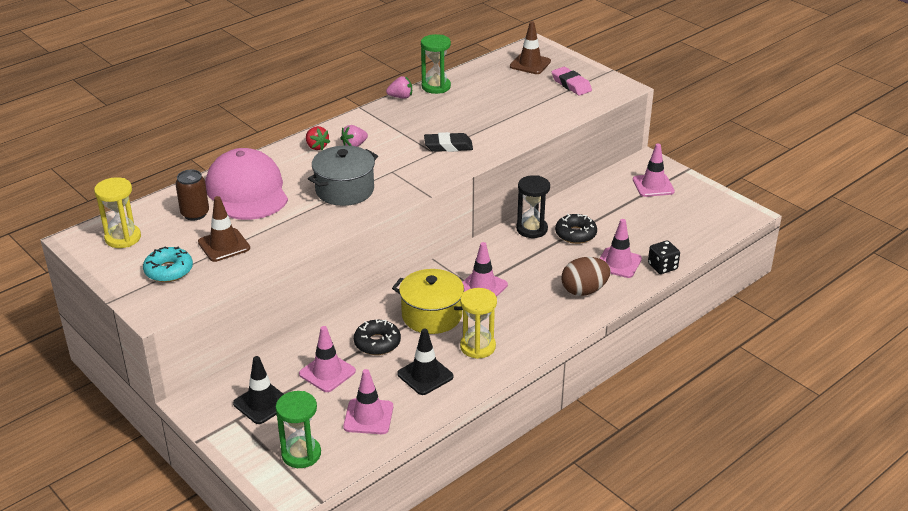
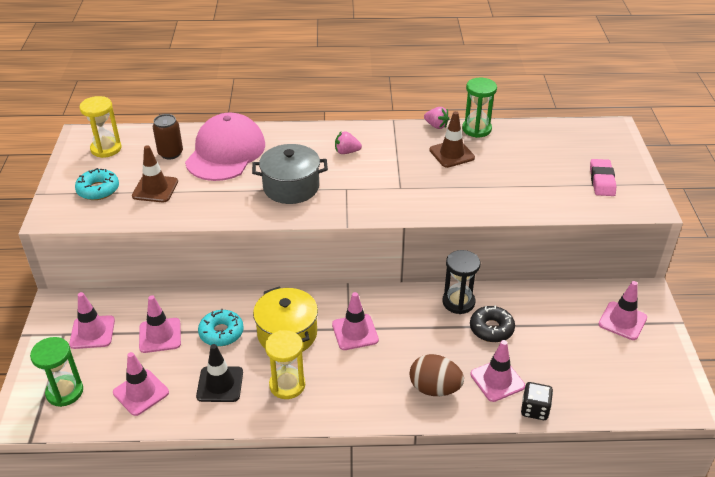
camera: 40 degrees right, 5 degrees up
(262, 403) = (92, 332): black traffic cone -> pink traffic cone
(316, 147) = (318, 139): red strawberry -> none
(377, 343) = (221, 333): black donut -> turquoise donut
(448, 146) = (418, 188): black eraser -> none
(530, 64) = (587, 144): brown traffic cone -> brown traffic cone (452, 154)

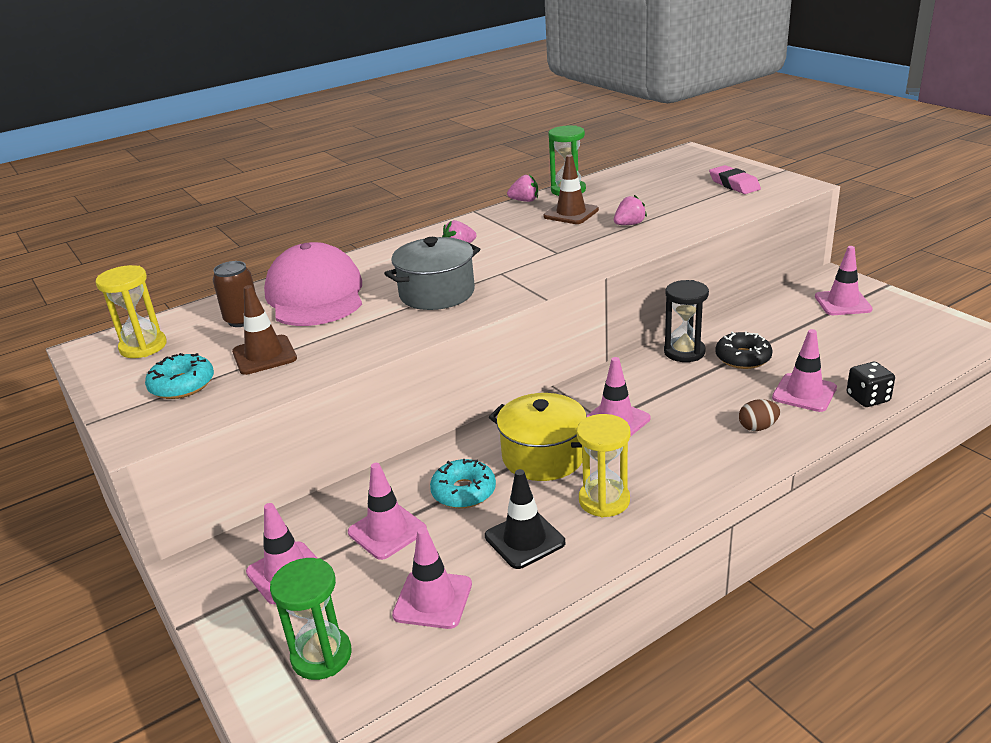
camera: 30 degrees left, 10 degrees down
(434, 388) = (757, 427): brown egg -> brown egg, size x0.59
(477, 185) = (629, 224): none -> pink strawberry

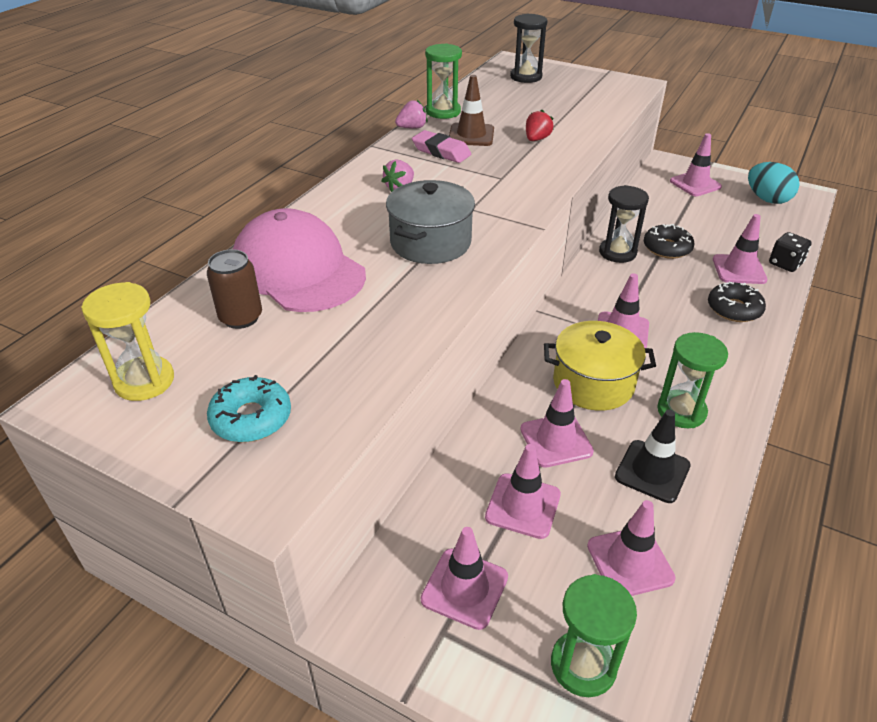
camera: 30 degrees left, 10 degrees up
(264, 355) = (315, 355): brown traffic cone -> none
(463, 492) = (556, 440): turquoise donut -> pink traffic cone
(604, 500) = (681, 411): yellow hourglass -> green hourglass
(629, 224) = (536, 139): pink strawberry -> red strawberry
(685, 168) = (526, 77): none -> black hourglass
(734, 184) = (584, 88): pink eraser -> pink eraser (441, 151)
(757, 427) = (734, 309): brown egg -> black donut
(917, 332) = (767, 199): none -> turquoise egg

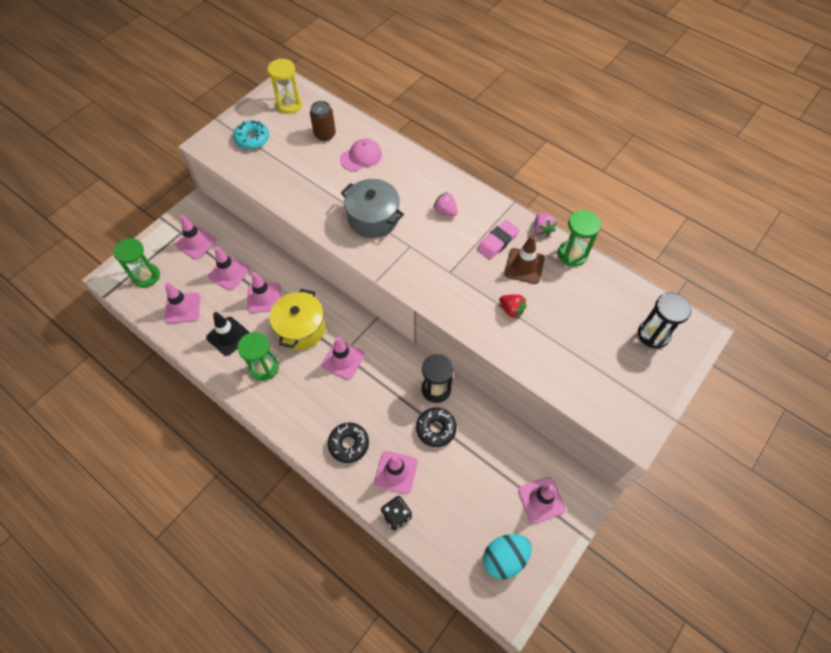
camera: 100 degrees right, 20 degrees up
(298, 270) = (361, 157): pink cap -> pink cap, size x0.52

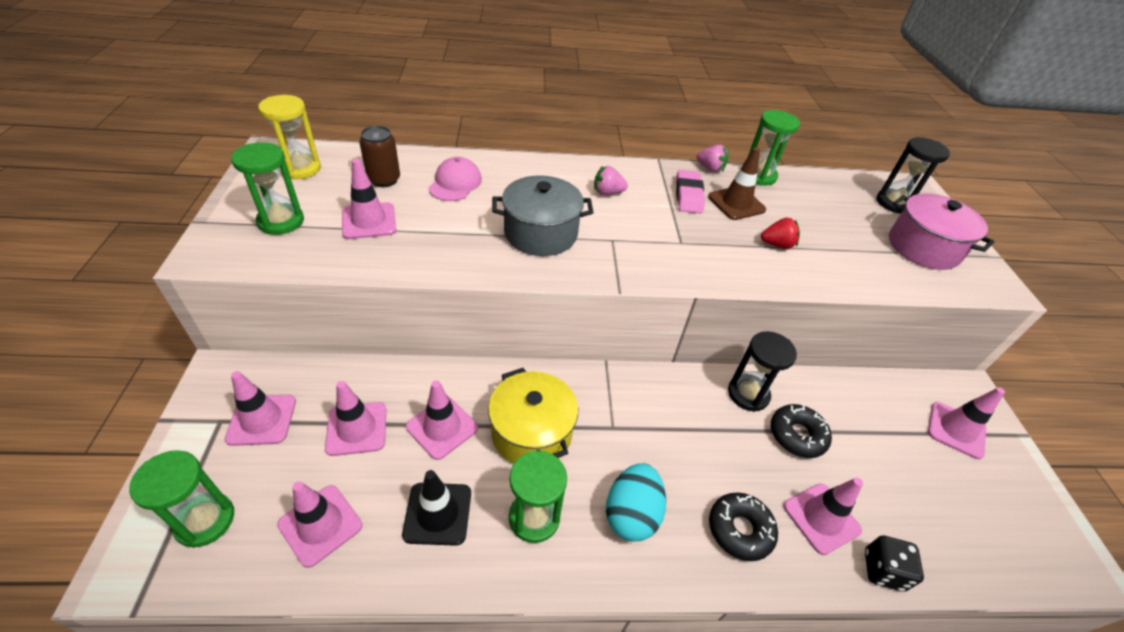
camera: 45 degrees left, 15 degrees down
(252, 139) = (281, 221): turquoise donut -> green hourglass
(343, 360) = (621, 434): pink traffic cone -> pink traffic cone (369, 221)
(504, 558) = (1011, 518): turquoise egg -> turquoise egg (631, 514)
(620, 376) = (923, 248): none -> pink pot

